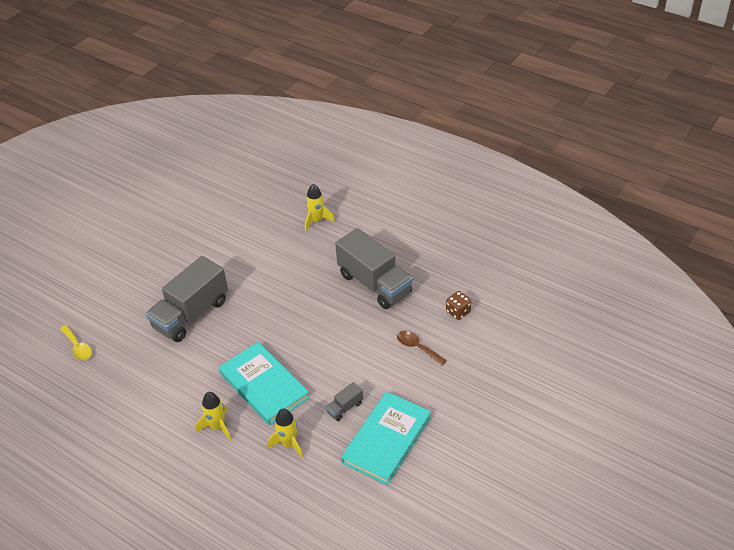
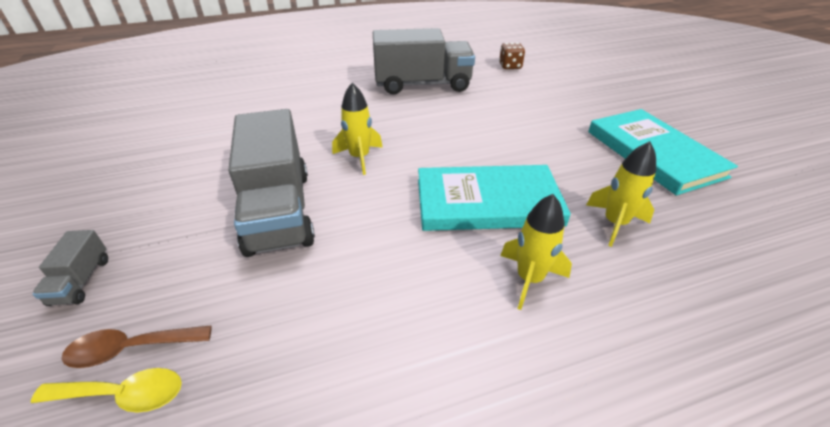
camera: 55 degrees left, 5 degrees down
(317, 220) = (292, 80): yellow rocket -> yellow rocket (359, 158)
(345, 408) = (582, 160): grey truck -> grey truck (81, 281)
(417, 347) = (533, 95): brown spoon -> brown spoon (130, 349)

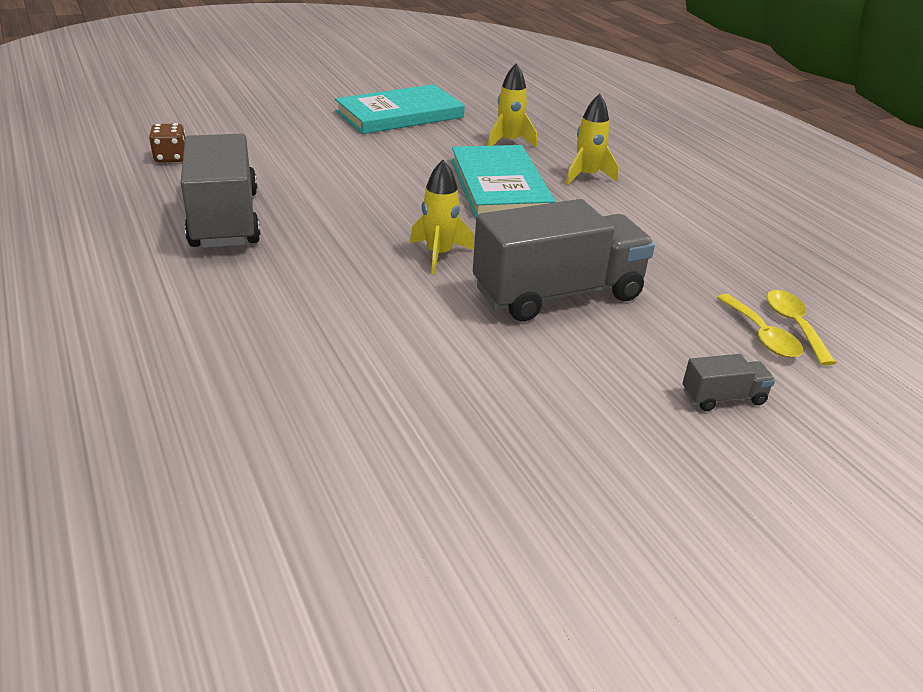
camera: 100 degrees left, 5 degrees down
(130, 349) = (761, 335): brown spoon -> yellow spoon

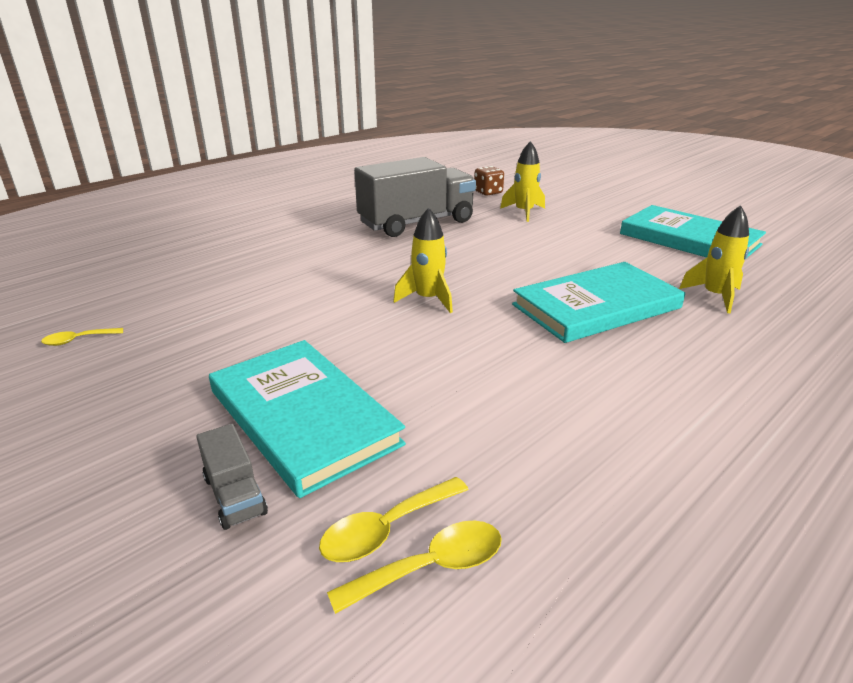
camera: 75 degrees right, 5 degrees down
(400, 515) = (77, 340): none -> yellow spoon
(557, 294) = (397, 365): grey truck -> none
(587, 176) = (695, 353): yellow rocket -> yellow rocket (524, 212)
(625, 353) = (302, 417): none -> turquoise book

